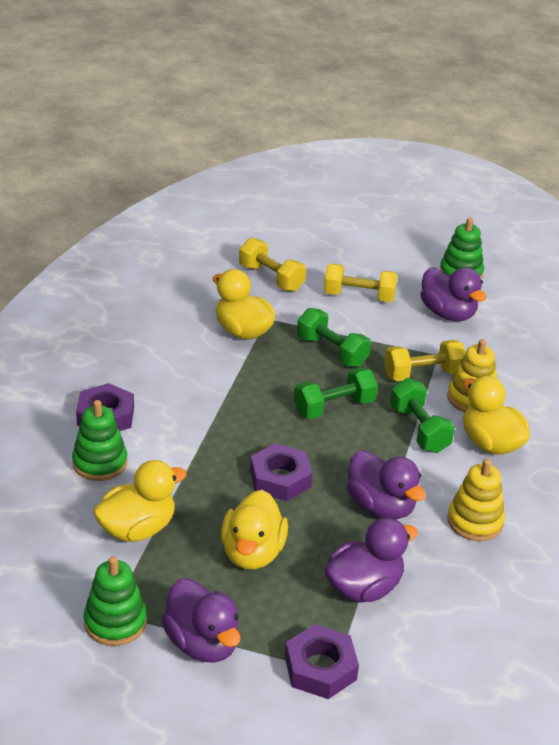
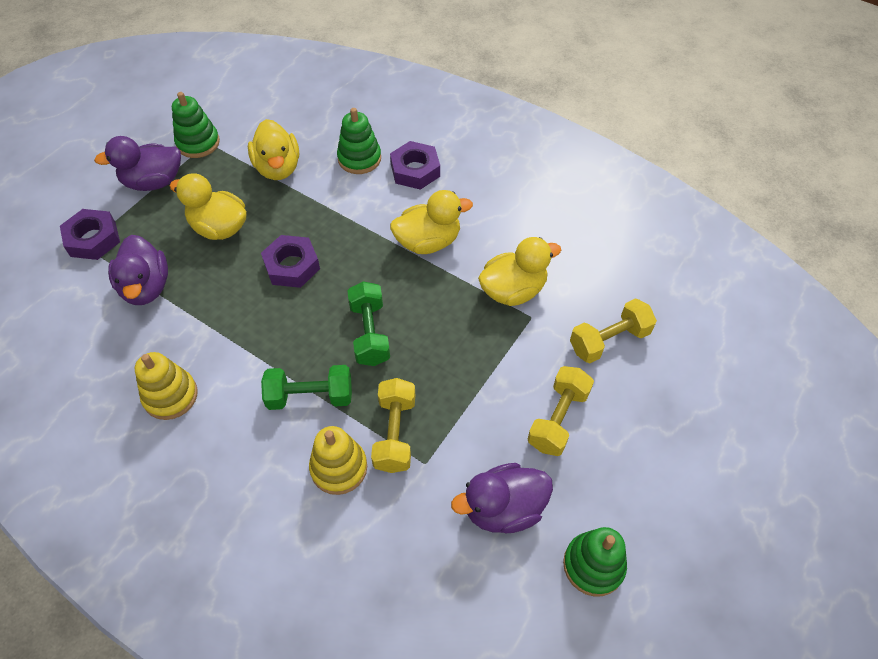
camera: 110 degrees right, 20 degrees up
(332, 351) = (459, 359): green dumbbell -> none
(380, 506) = (225, 328): purple duck -> none
(490, 443) = (263, 456): yellow duck -> yellow duck (428, 242)

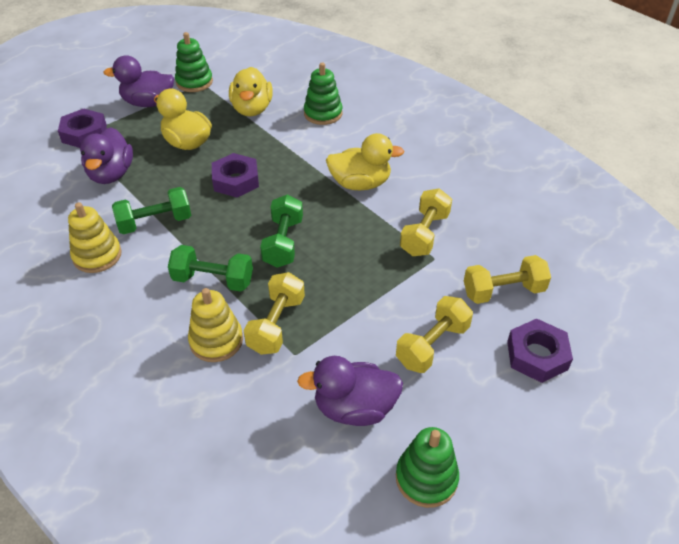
camera: 15 degrees right, 10 degrees down
(220, 339) = (155, 222): none -> green dumbbell
(415, 170) = (368, 129): purple nut -> purple nut (537, 355)
(513, 290) = (424, 234): yellow duck -> yellow dumbbell

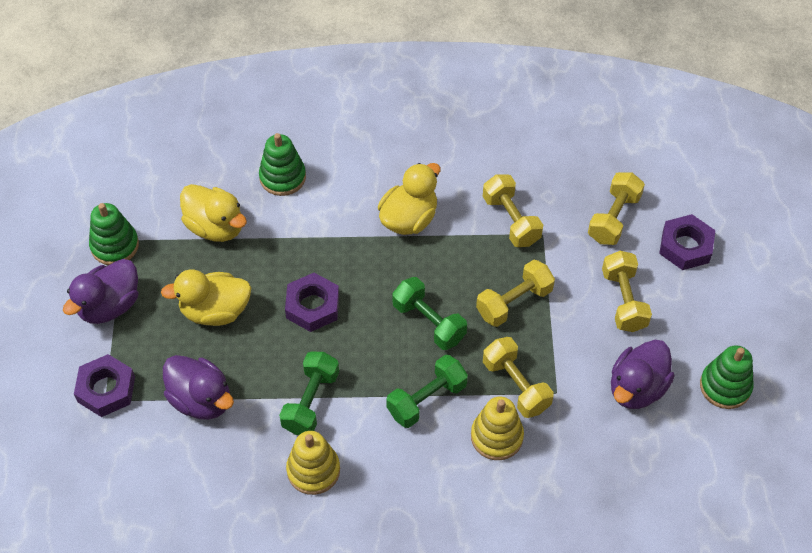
camera: 50 degrees left, 10 degrees up
(353, 278) = (514, 302): none -> yellow dumbbell

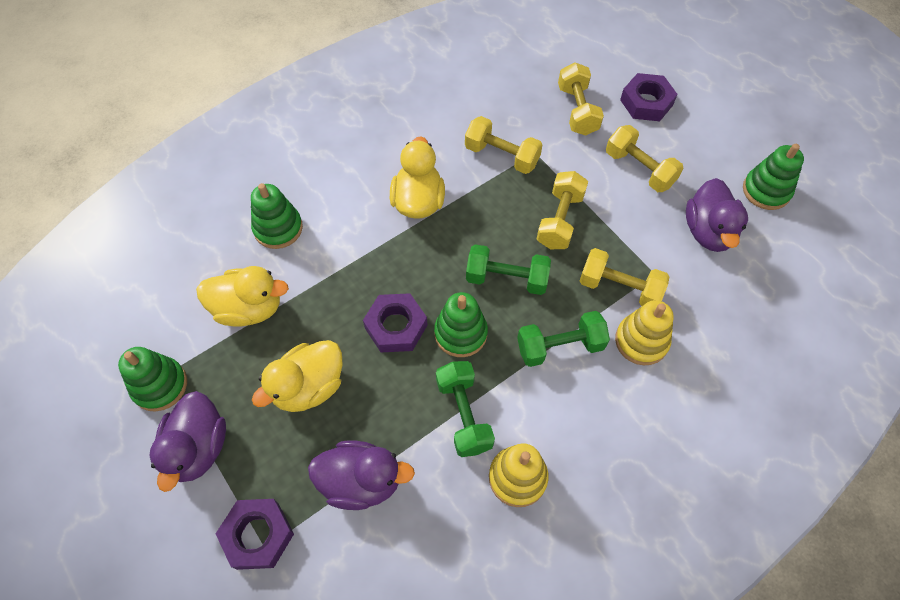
camera: 35 degrees left, 5 degrees up
(357, 342) = (460, 333): none -> green stacking toy
(426, 399) = (560, 346): green dumbbell -> green dumbbell turned 60 degrees clockwise

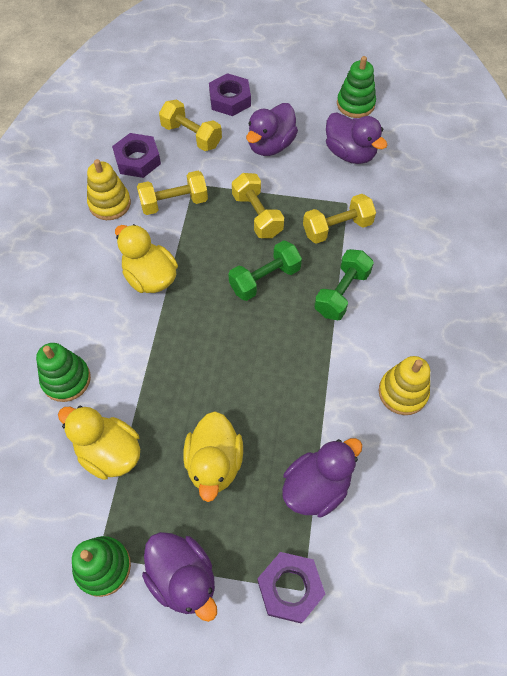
camera: 45 degrees left, 0 degrees up
(249, 308) = (109, 452): yellow duck -> yellow duck turned 105 degrees counterclockwise
(396, 326) = (228, 371): purple nut -> purple nut (137, 160)
(460, 333) = (274, 338): green stacking toy -> none
(464, 415) = (332, 386): green dumbbell -> none
(639, 169) = (270, 145): yellow dumbbell -> purple duck
(641, 341) = (382, 249): yellow stacking toy -> yellow stacking toy (110, 204)

